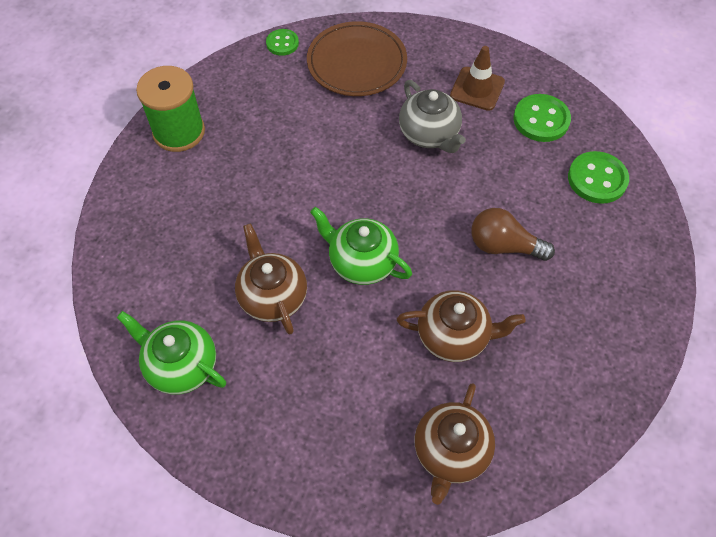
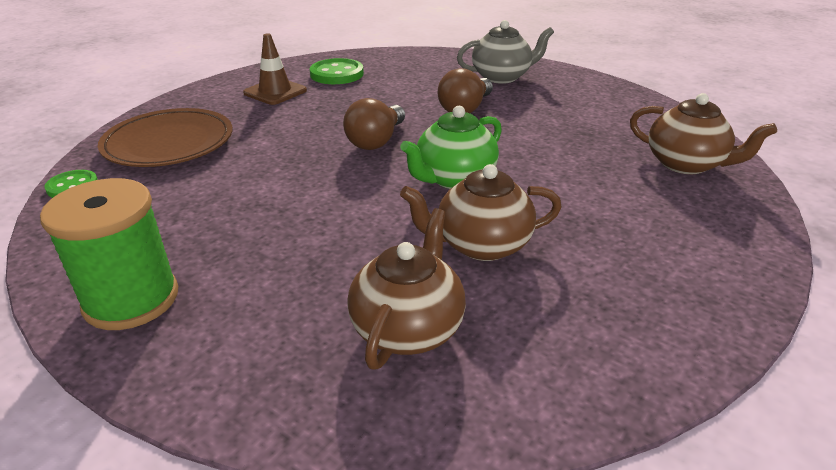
camera: 75 degrees left, 25 degrees down
(181, 365) = (578, 343): green teapot -> none
(408, 192) = (376, 141): none -> brown light bulb
(429, 134) = (310, 120): grey teapot -> grey teapot (502, 77)
(454, 336) = (559, 144): brown teapot -> brown teapot (408, 328)
(597, 179) = (415, 66): green button -> none

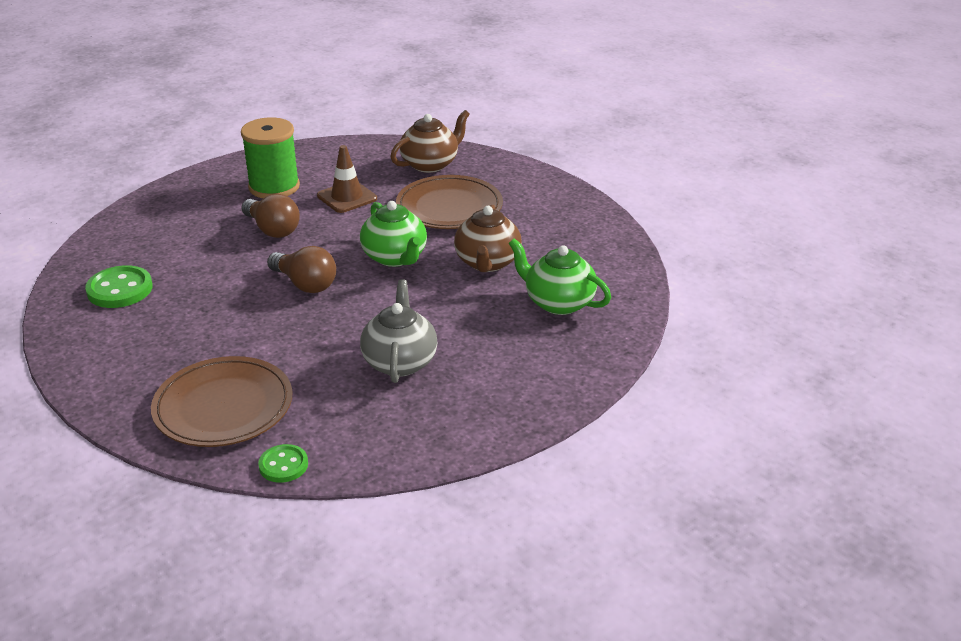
camera: 75 degrees left, 0 degrees up
(131, 299) = (485, 413): green spool -> green spool (274, 187)
(275, 92) = (137, 334): brown traffic cone -> brown traffic cone (347, 197)
(408, 328) = (558, 302): brown teapot -> green teapot
(502, 77) = (216, 197): grey teapot -> grey teapot (400, 362)
(594, 194) = (449, 207): none -> brown plate

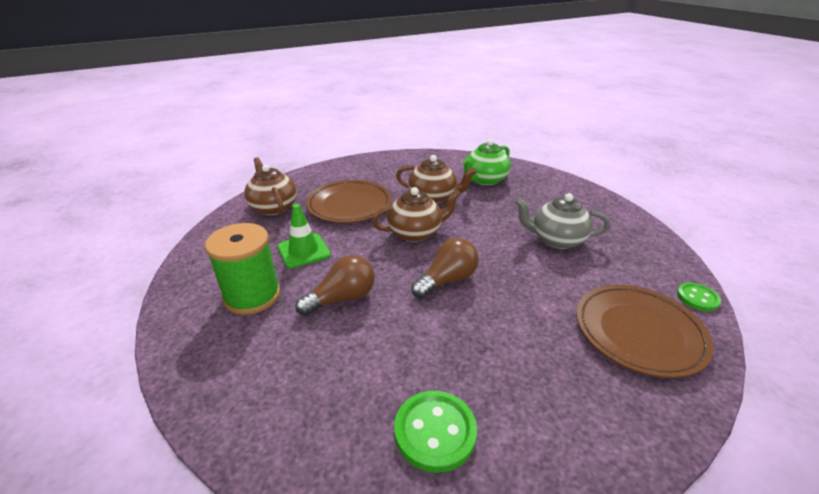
camera: 80 degrees left, 0 degrees up
(347, 197) = (303, 251): brown traffic cone -> green traffic cone
(395, 257) = (416, 233): green teapot -> brown teapot

